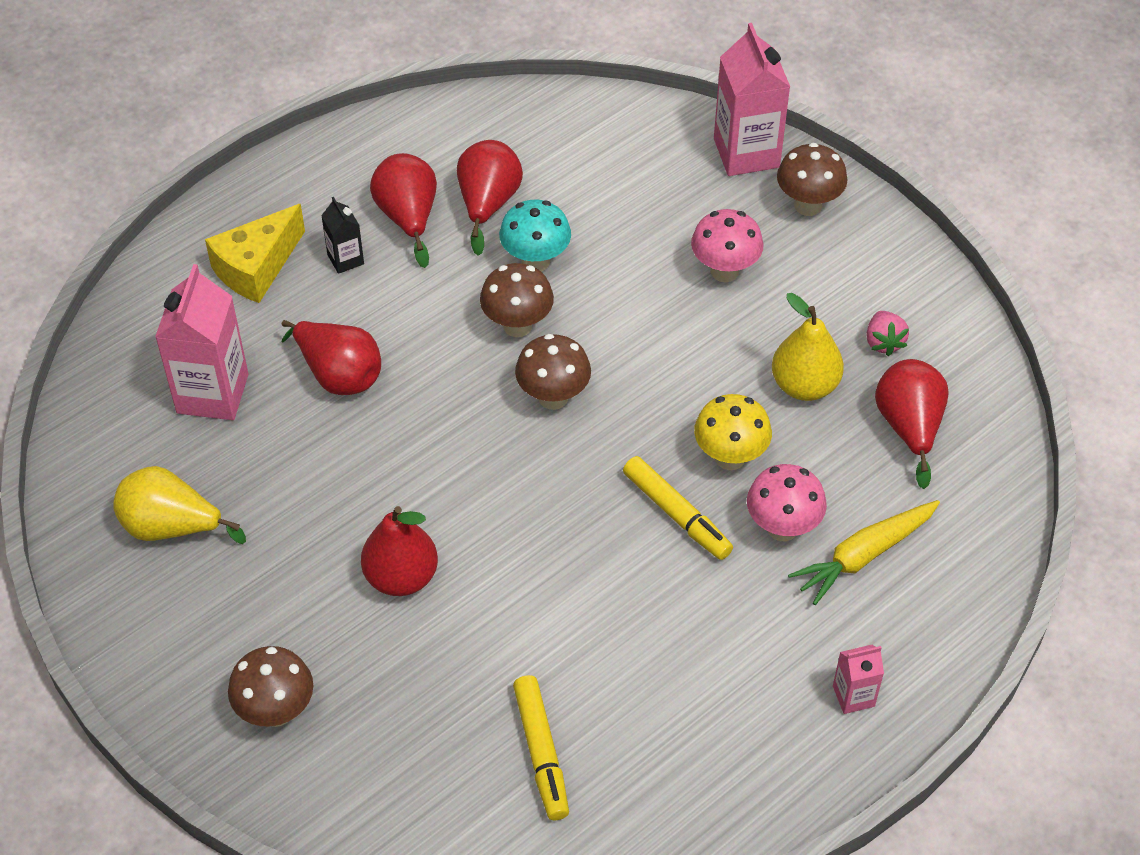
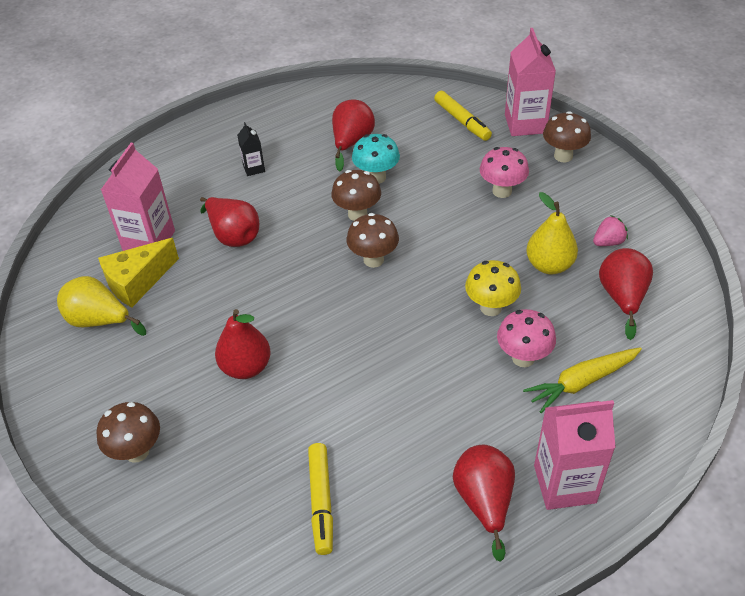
camera: 10 degrees right, 5 degrees down
(256, 268) = (196, 169): yellow cheese -> yellow cheese (137, 282)
(408, 218) = (299, 147): red pear -> red pear (484, 502)
(676, 514) = (447, 342): yellow marker -> yellow marker (462, 121)
(853, 696) = (564, 484): pink carton -> pink carton, size x1.99
(883, 342) = (608, 242): pink strawberry -> pink strawberry turned 120 degrees counterclockwise

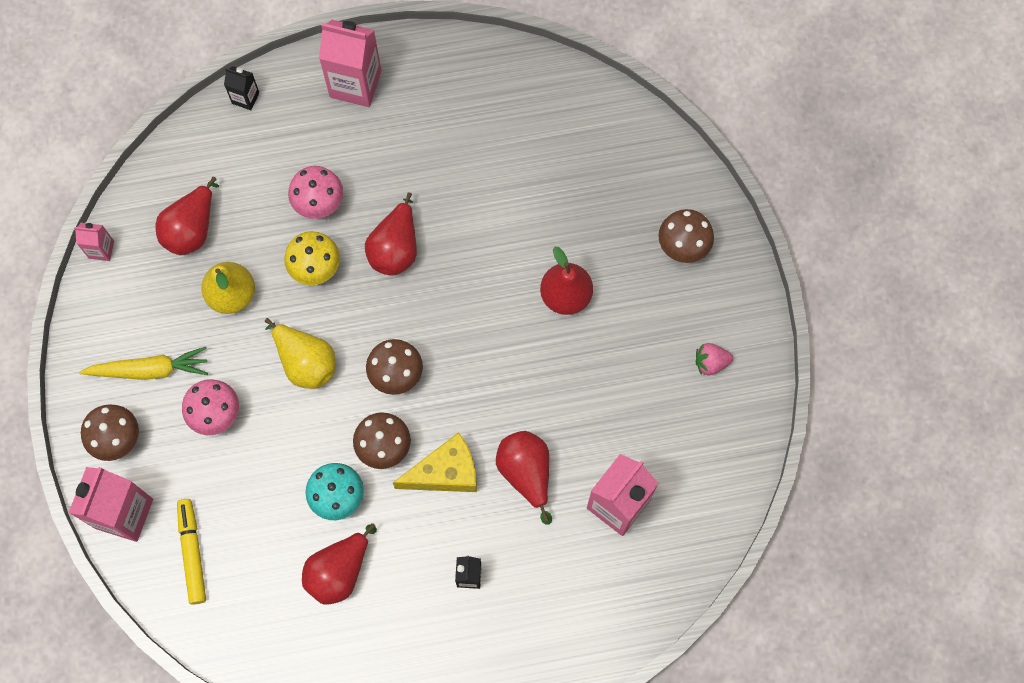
camera: 160 degrees left, 25 degrees up
(99, 321) = (690, 409): yellow pear -> yellow pear (306, 362)
(137, 282) = (642, 447): yellow cheese -> yellow cheese (445, 472)
(321, 501) = (546, 144): yellow marker -> none
(484, 502) = (423, 95): red pear -> red pear (395, 248)
(581, 382) = (285, 161): yellow carrot -> yellow carrot (150, 370)
(608, 242) = (157, 299): pink strawberry -> pink strawberry (710, 362)
(666, 425) = (245, 98): none -> black carton
(684, 257) = (101, 249): none -> pink carton

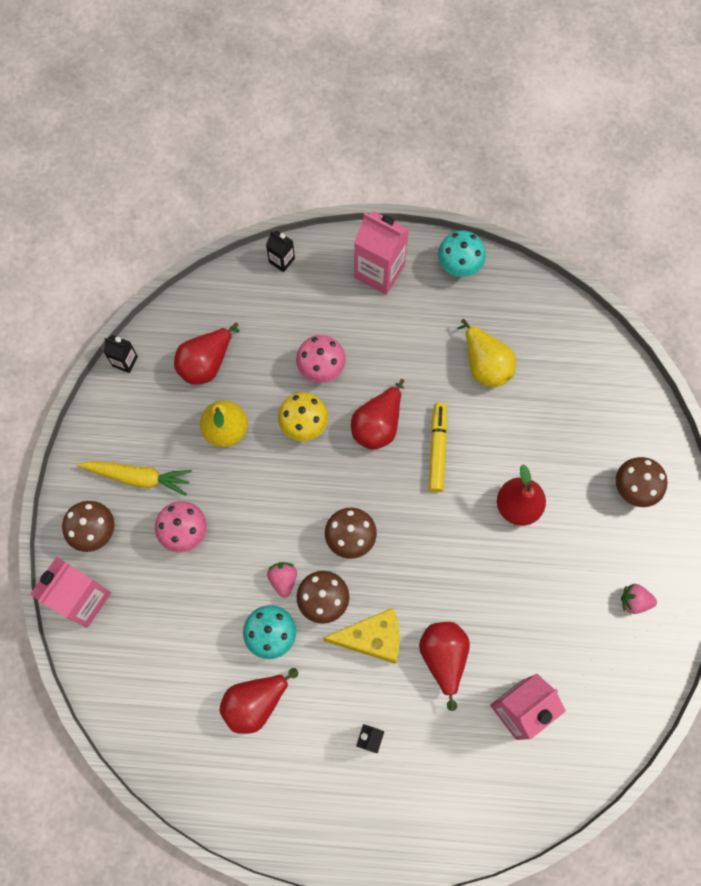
camera: 15 degrees right, 0 degrees up
(101, 249) = (125, 361): pink carton -> black carton
(192, 553) = (132, 651): yellow marker -> yellow marker (437, 449)
(306, 362) = (274, 506): yellow pear -> yellow pear (485, 364)
(335, 436) = (283, 579): none -> pink strawberry
(440, 58) = (459, 266): none -> turquoise mushroom

